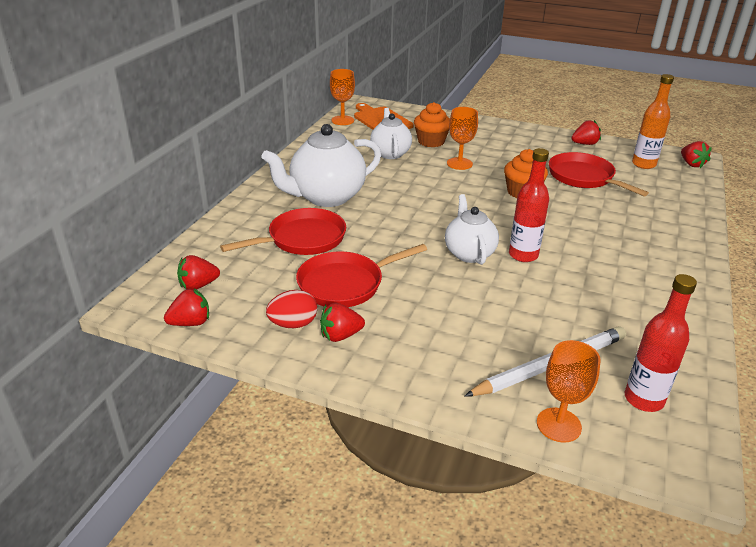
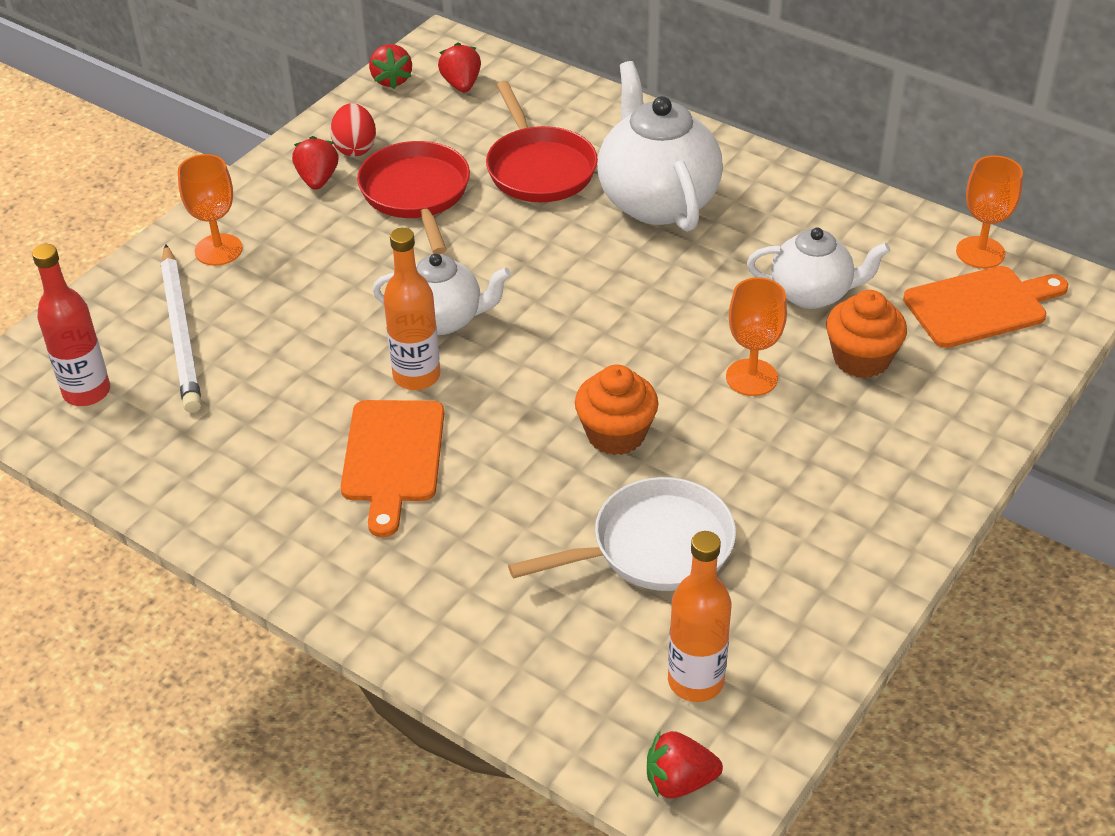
camera: 105 degrees right, 10 degrees up
(523, 255) = (416, 376): red bottle -> orange bottle
(558, 425) = (95, 311): orange goblet -> orange goblet (218, 250)
(584, 144) = (822, 612): red strawberry -> none
(584, 178) = (653, 547): red pan -> white pan
(591, 252) = (393, 457): none -> orange cutting board

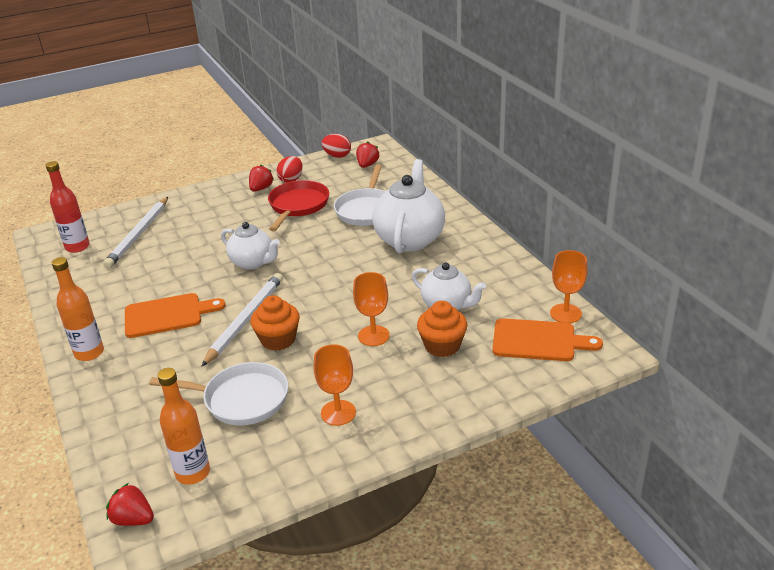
camera: 30 degrees right, 10 degrees down
(218, 250) = (189, 206): orange goblet -> orange goblet (338, 413)
(391, 80) = (337, 156): red strawberry -> red egg
(393, 457) = (167, 315): orange cutting board -> orange cutting board turned 135 degrees counterclockwise
(416, 376) = (215, 283): orange bottle -> orange bottle (89, 353)
(532, 421) = (245, 320): none -> white pencil
(539, 168) = (366, 209): red pan -> white pan

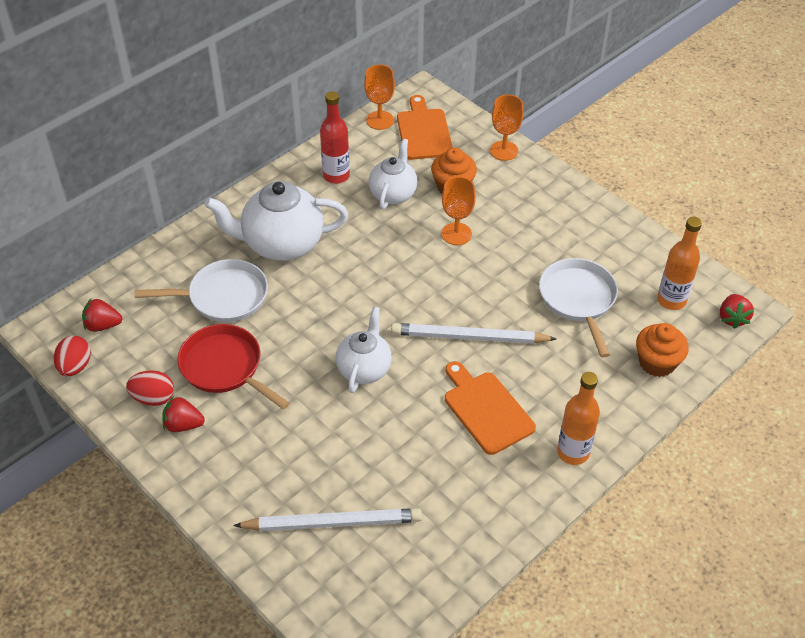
camera: 110 degrees left, 15 degrees up
(77, 247) = (381, 586): red bottle -> red bottle (336, 176)
(278, 340) = (489, 301): orange cupcake -> orange cupcake (657, 362)
(297, 206) = (225, 367): red pan -> red pan turned 45 degrees clockwise
(338, 413) = (563, 232): orange goblet -> orange goblet (504, 151)

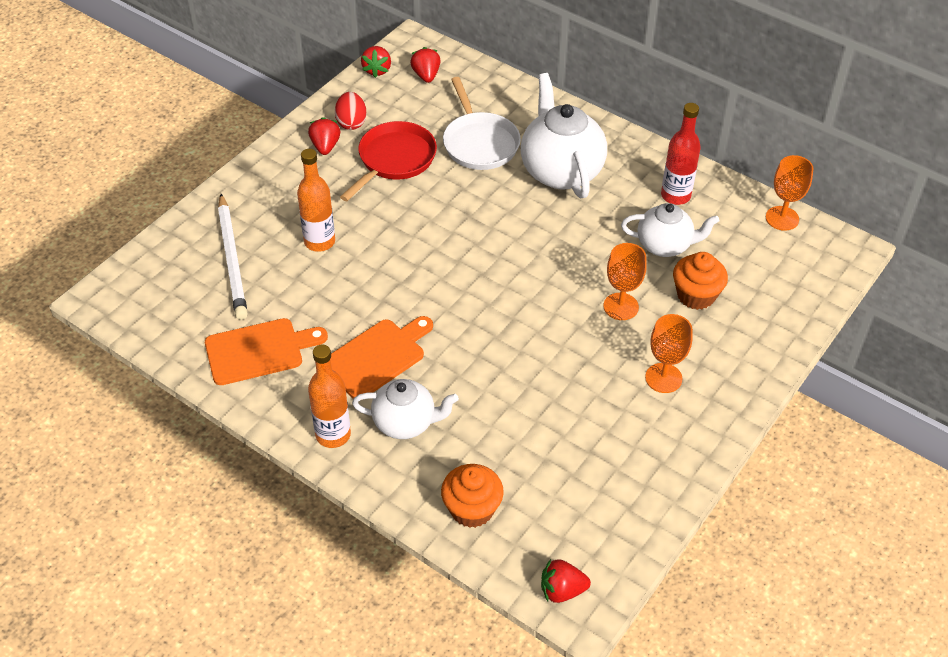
camera: 80 degrees right, 0 degrees up
(75, 366) = (377, 70): red egg -> red strawberry
(364, 368) = (412, 256): white teapot -> white teapot (405, 423)
(423, 132) = (779, 258): orange cutting board -> orange cutting board (259, 351)
(469, 337) = (471, 334): white pencil -> none
(504, 151) = (778, 336): orange goblet -> orange goblet (663, 378)
(578, 300) = (550, 427): white pan -> none
(671, 300) = (575, 522): orange bottle -> orange bottle (319, 242)

